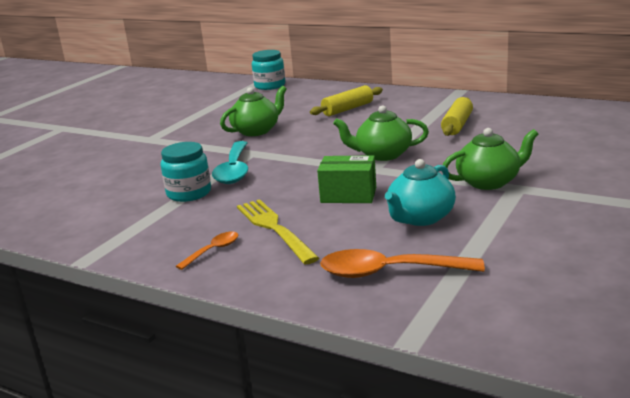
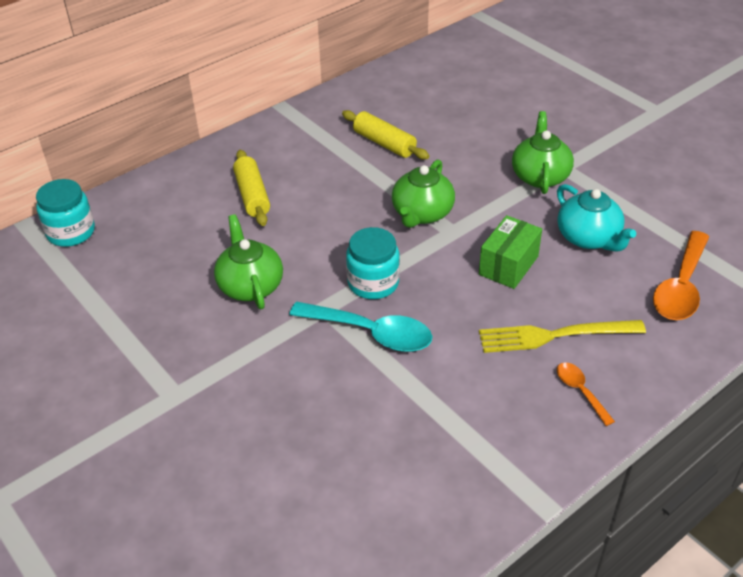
camera: 70 degrees left, 20 degrees up
(189, 193) = (413, 385): turquoise jar -> turquoise jar (373, 283)

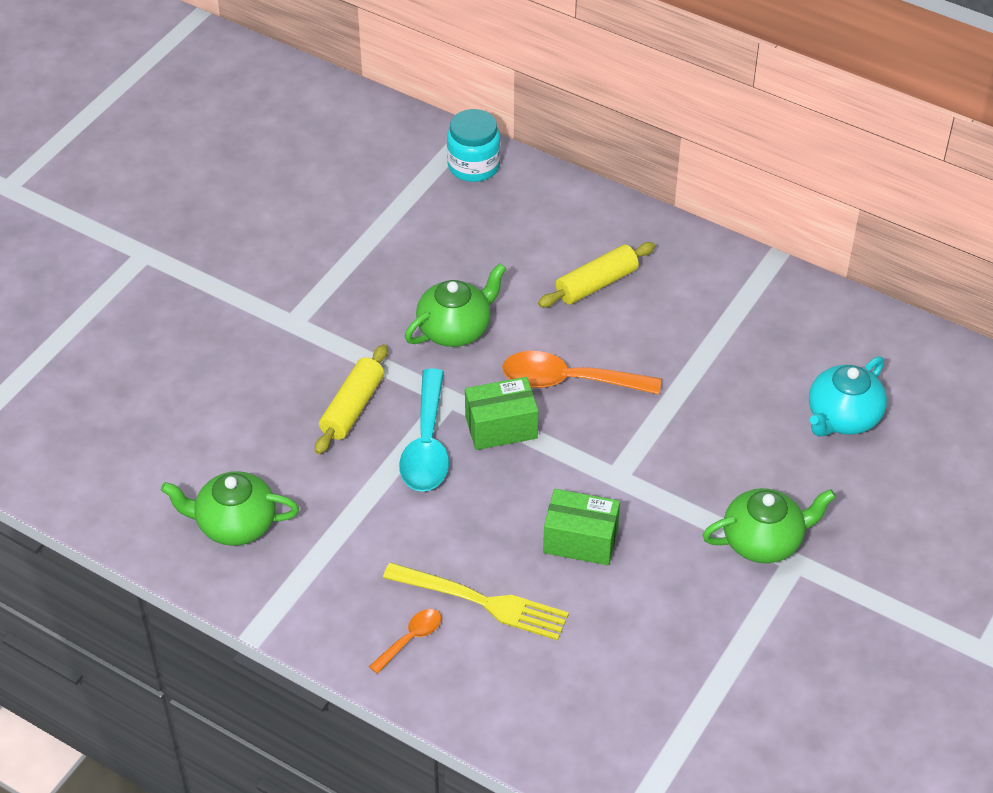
camera: 70 degrees right, 5 degrees up
(373, 283) = (501, 427): turquoise jar -> green box
(384, 143) = (751, 372): yellow rolling pin -> yellow rolling pin (352, 407)
(422, 214) = (635, 441): green teapot -> green teapot (234, 524)
(553, 336) = (483, 602): yellow fork -> yellow fork turned 135 degrees clockwise
(589, 238) = (664, 610): turquoise teapot -> turquoise teapot (842, 417)
(681, 287) = (614, 715): orange spoon -> orange spoon (568, 381)

